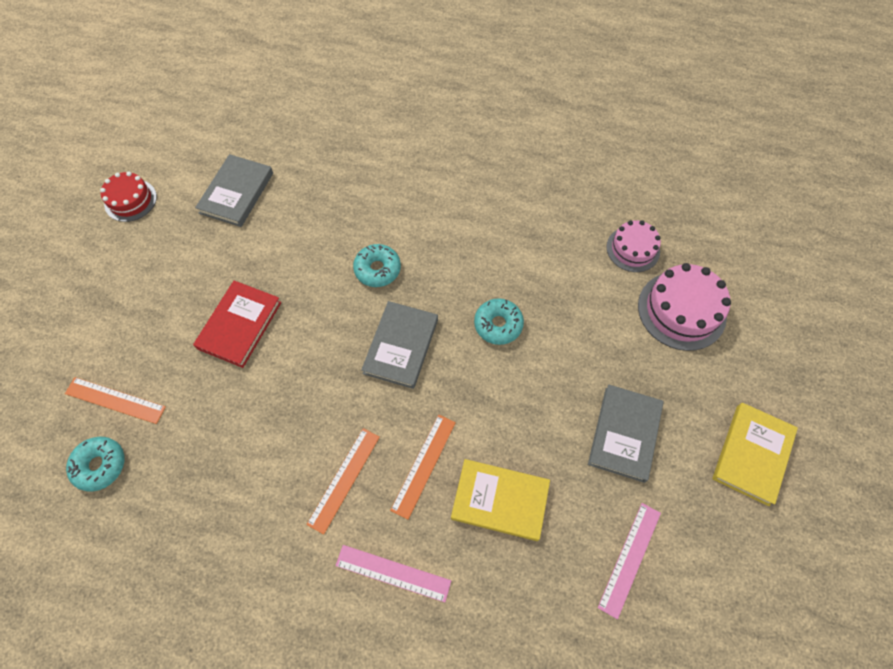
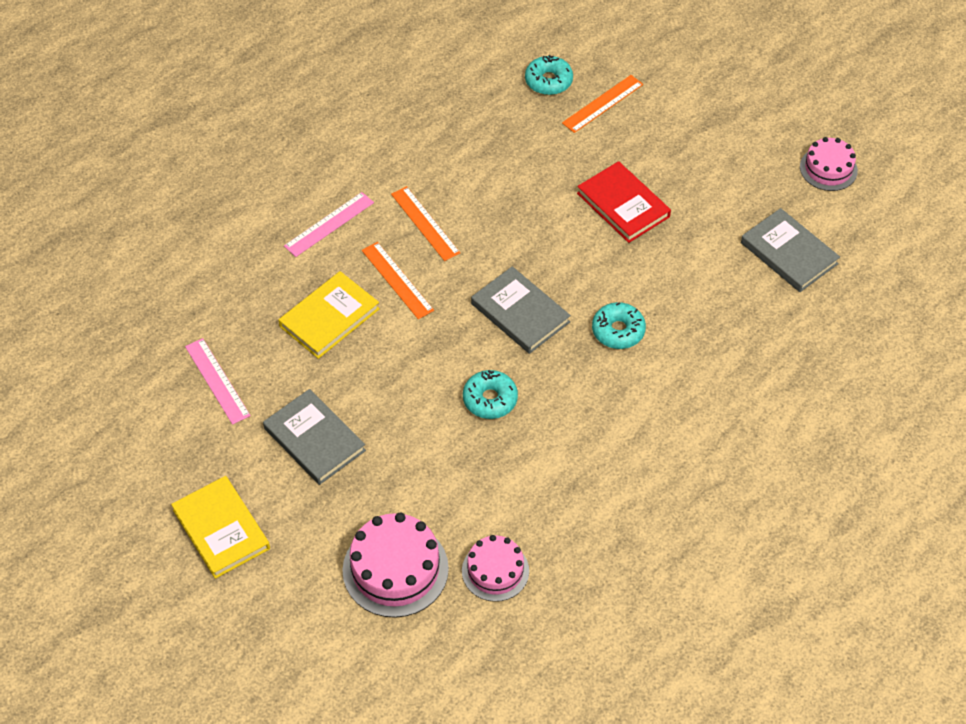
camera: 120 degrees right, 10 degrees down
(130, 200) = (828, 169): red cake -> pink cake

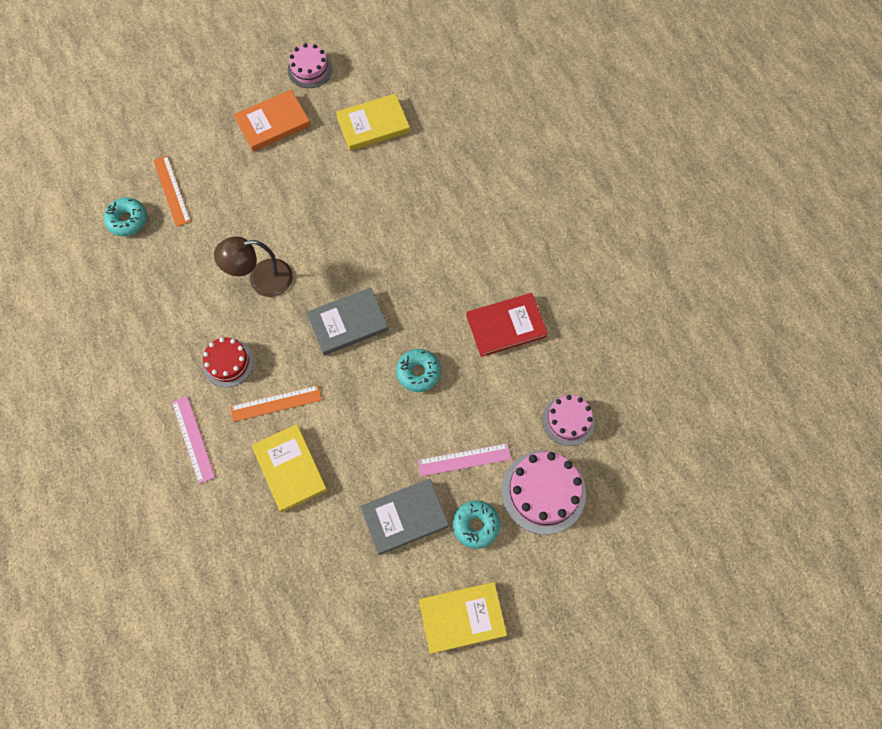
camera: 70 degrees left, 15 degrees up
(217, 381) = (315, 580): pink ruler -> pink ruler (464, 459)
(425, 223) = (228, 363): orange ruler -> red cake
(535, 218) = (261, 280): none -> brown lamp
(618, 331) = (393, 261): turquoise donut -> turquoise donut (476, 525)
(623, 205) = (278, 214): red book -> red book (506, 326)
(736, 160) = (273, 123): none -> orange book
(788, 253) = (373, 125): grey book -> yellow book

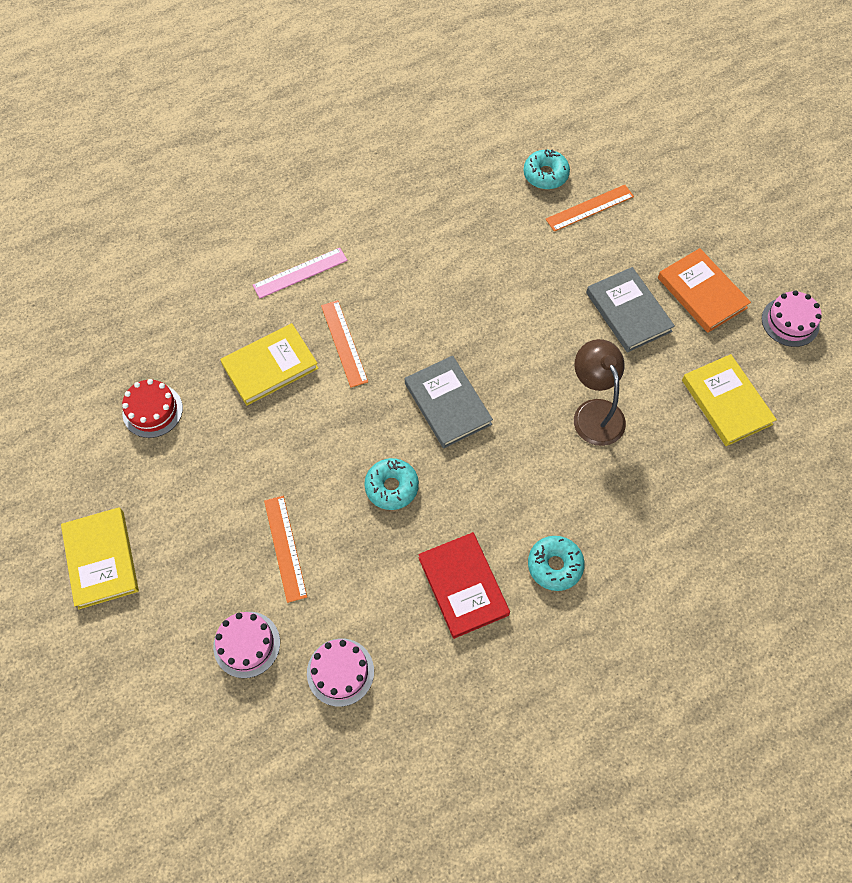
camera: 85 degrees right, 5 degrees down
(228, 363) = (388, 291): red cake -> red cake (152, 410)
(261, 280) = (491, 309): brown lamp -> brown lamp (594, 412)
(404, 517) = (216, 488): grey book -> grey book (628, 312)
(464, 459) = (285, 548): pink ruler -> orange ruler
(476, 525) = (206, 567): turquoise donut -> turquoise donut (554, 565)
(543, 492) = (246, 644): pink cake -> pink cake, size x0.64

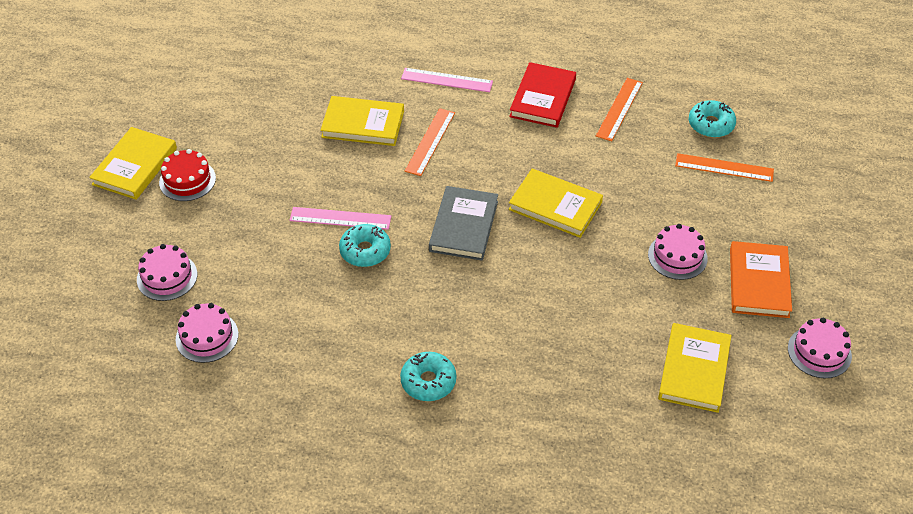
camera: 40 degrees right, 15 degrees down
(152, 410) = (258, 102): red cake -> red cake (187, 180)
(285, 548) = (253, 238): orange ruler -> orange ruler (619, 109)
(341, 472) = (340, 218): none -> pink ruler
(463, 586) = (347, 346): red book -> red book (543, 98)
(500, 332) = (555, 206): none -> yellow book
(594, 412) = (572, 304): brown lamp -> none
(628, 312) = (677, 256): grey book -> pink cake

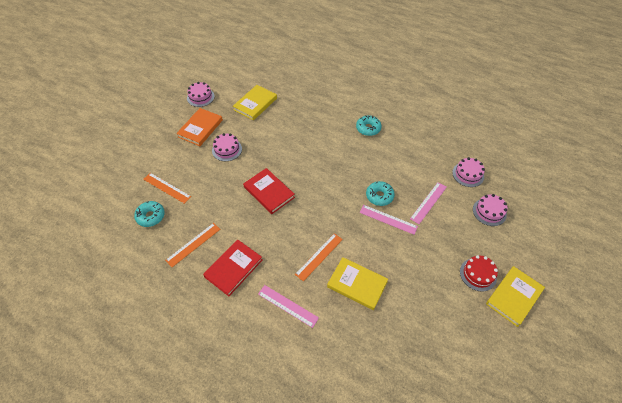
camera: 160 degrees left, 5 degrees up
(276, 263) = (428, 202): none -> pink ruler
(463, 226) = (322, 195): grey book -> none
(555, 206) = (269, 192): yellow book -> red book

